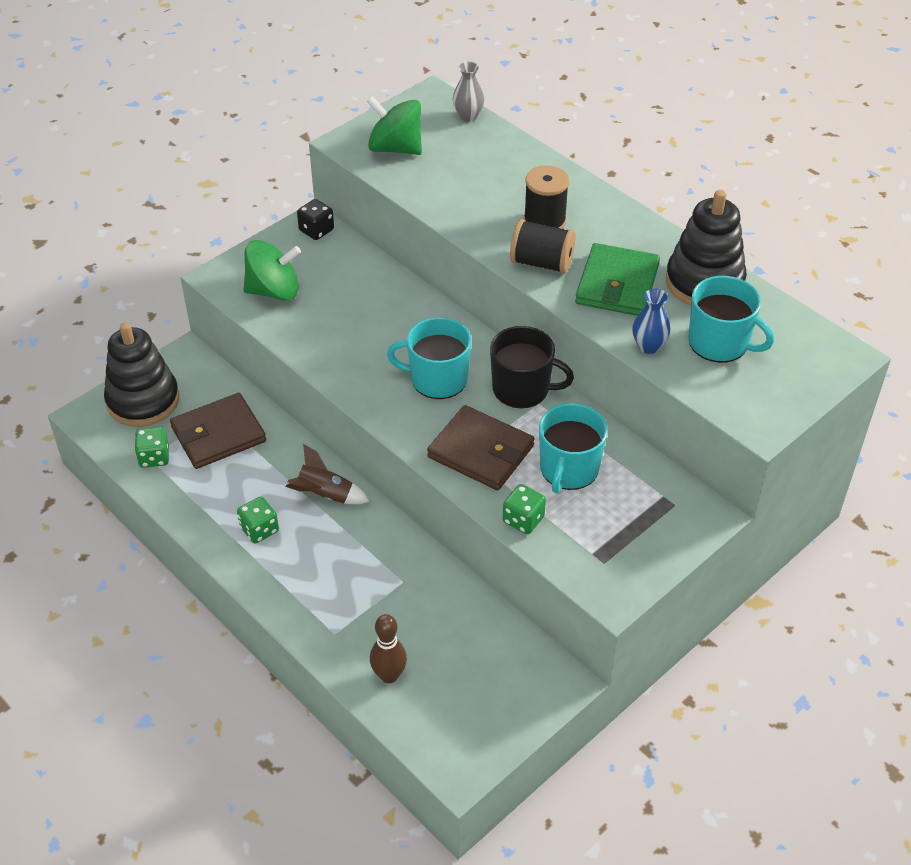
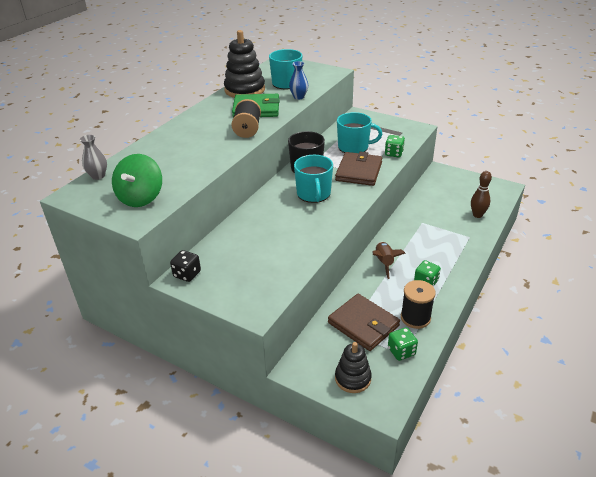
camera: 105 degrees left, 10 degrees down
(143, 400) = (353, 378): black stacking toy -> black stacking toy, size x0.62
(274, 291) = (262, 278): green spinning top -> none
(544, 221) = (209, 134): black spool -> black spool (415, 318)

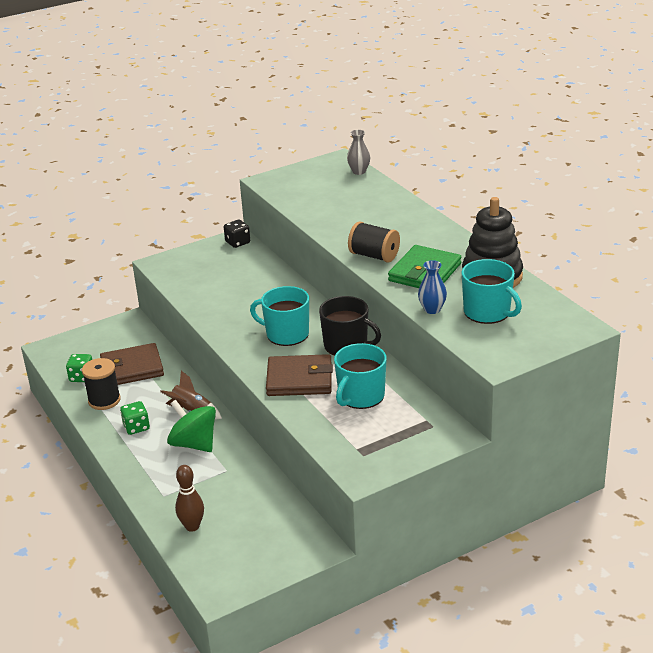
camera: 120 degrees right, 5 degrees down
(141, 198) = (298, 185): green spinning top -> green spinning top (194, 444)
(353, 378) = (88, 344): black stacking toy -> none
(359, 171) = (299, 379): brown wallet -> brown wallet turned 45 degrees counterclockwise
(394, 153) = (313, 423): green dice -> none

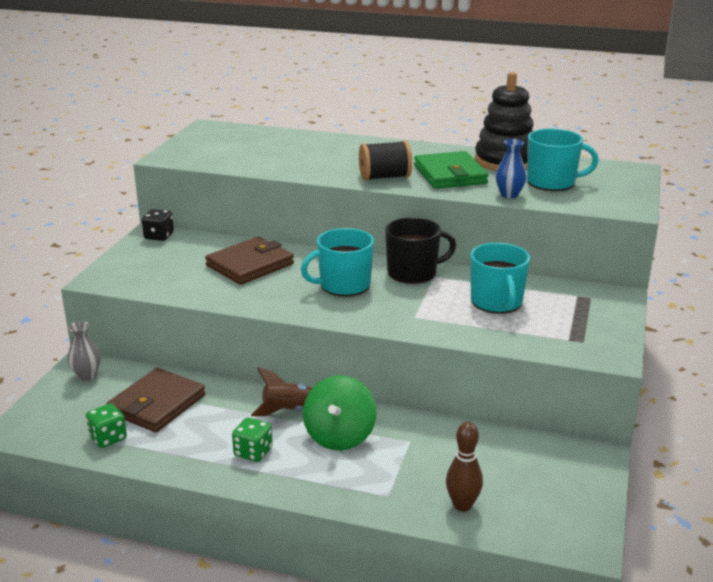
camera: 45 degrees left, 5 degrees down
(104, 400) = (173, 446): black spool -> none
(194, 444) = (339, 436): green spinning top -> green spinning top turned 75 degrees counterclockwise
(299, 379) = (422, 312): brown wallet -> brown wallet (250, 265)
(359, 171) = (246, 129): grey vase -> grey vase (86, 376)

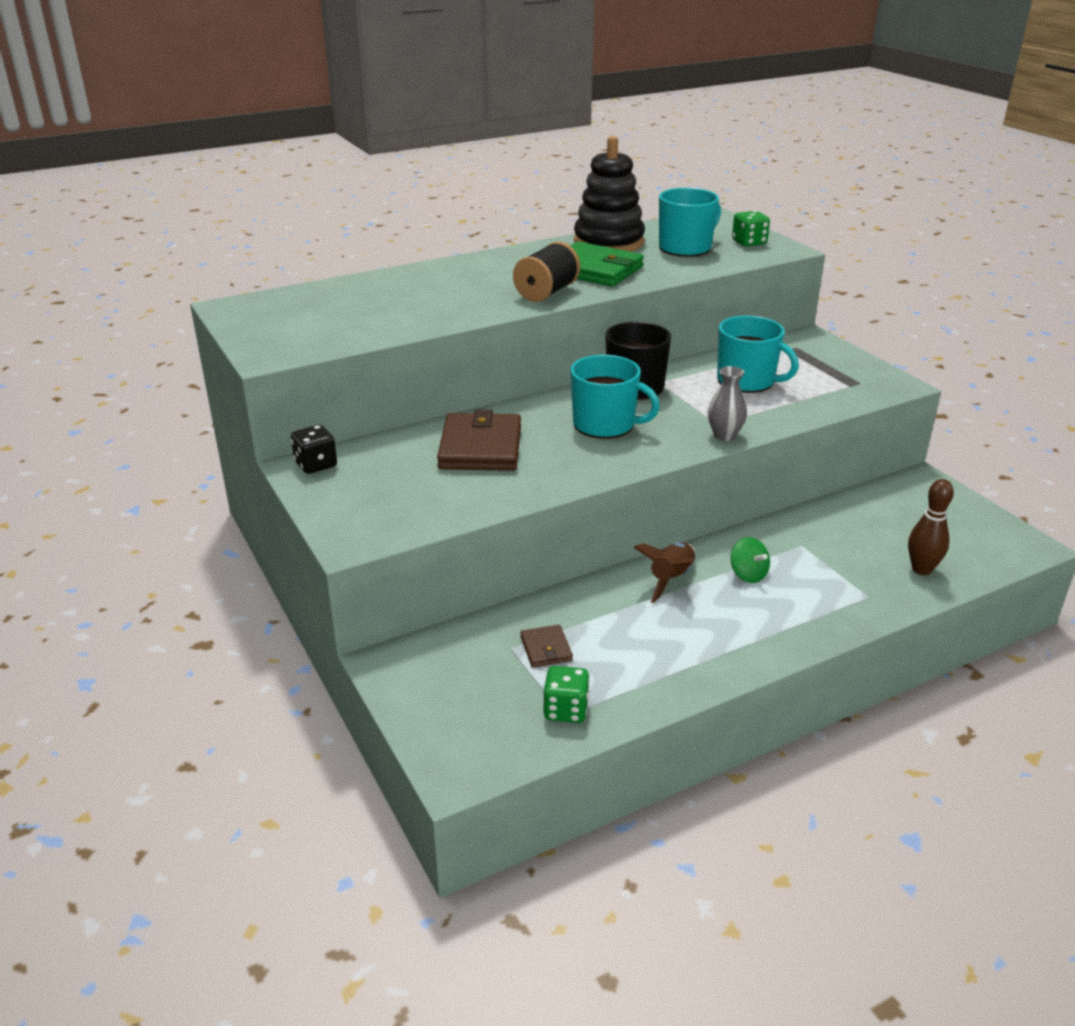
camera: 45 degrees left, 5 degrees up
(86, 376) = (416, 669): grey vase -> grey vase (724, 435)
(157, 404) = (546, 649): brown wallet -> brown wallet, size x0.49
(253, 452) = (712, 632): green dice -> green dice (749, 242)
(339, 436) = (748, 574): green spinning top -> green spinning top, size x0.54
(343, 285) = (605, 425): turquoise mug -> turquoise mug turned 90 degrees counterclockwise
(509, 195) = (681, 270): blue vase -> none

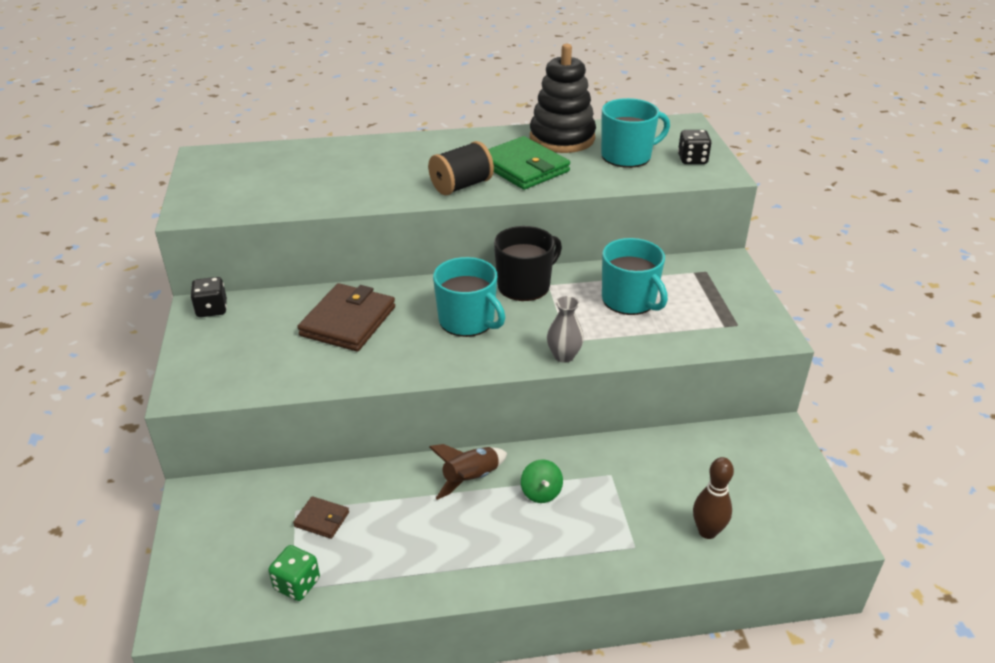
camera: 20 degrees right, 5 degrees up
(546, 649) = (322, 519): brown wallet -> brown wallet turned 75 degrees counterclockwise
(749, 242) = (692, 159): green dice -> black dice

